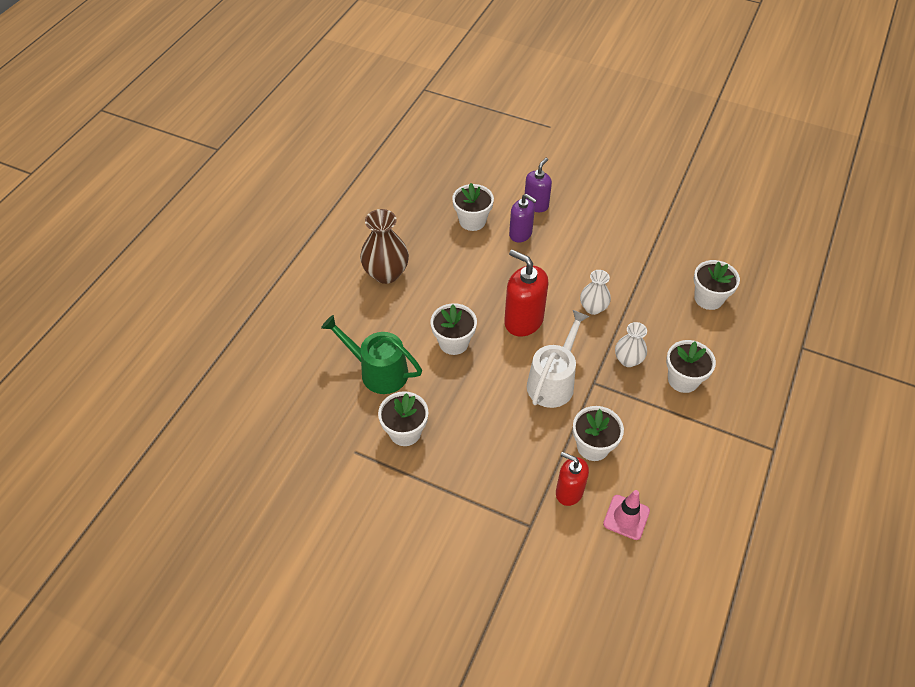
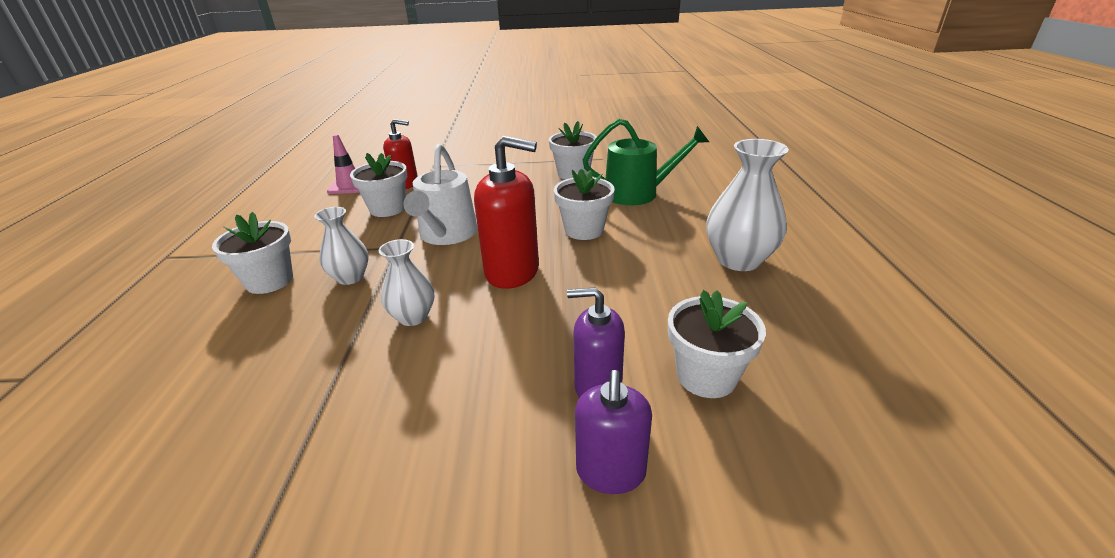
camera: 155 degrees right, 20 degrees down
(386, 273) = (738, 260): brown vase -> white vase
(708, 298) = (182, 402): white flower pot -> none

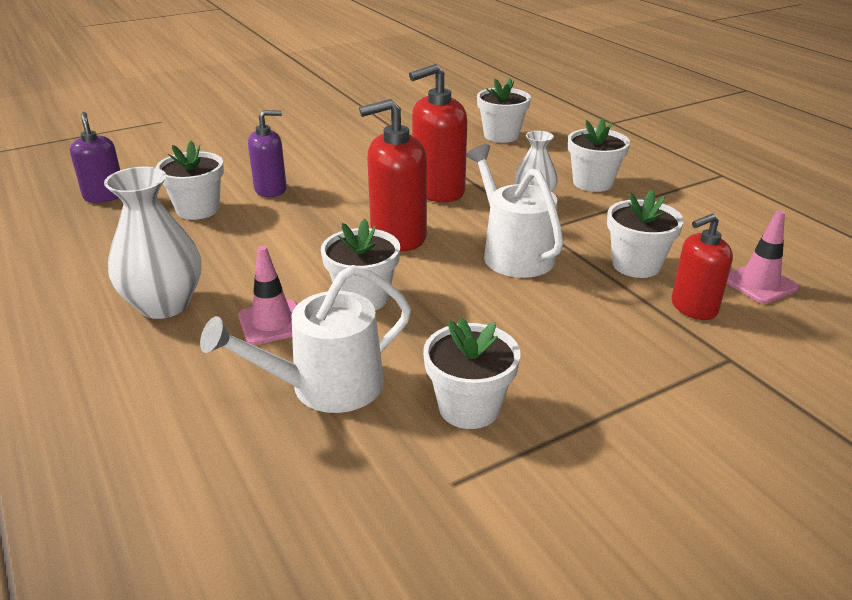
camera: 150 degrees right, 0 degrees up
(185, 405) = (501, 135): none -> white flower pot
(413, 317) = (438, 191): white vase -> red soap dispenser
(610, 471) = (247, 166): purple soap dispenser -> purple soap dispenser (104, 196)
(637, 193) = (326, 386): green watering can -> white watering can
(656, 229) = (272, 323): none -> pink traffic cone

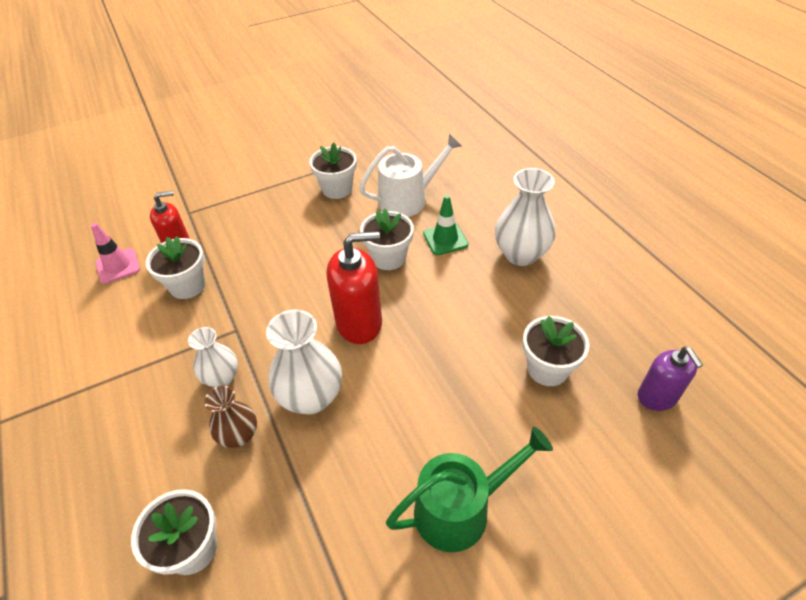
camera: 175 degrees left, 15 degrees up
(270, 189) = (486, 405): purple soap dispenser -> none
(272, 323) = (445, 239): pink traffic cone -> green traffic cone
(309, 150) = (460, 509): none -> green watering can
(438, 191) = (311, 397): red soap dispenser -> white vase
(495, 172) = (239, 436): none -> brown vase
(513, 253) = (272, 300): white watering can -> none
(592, 183) = (146, 409): white flower pot -> none

